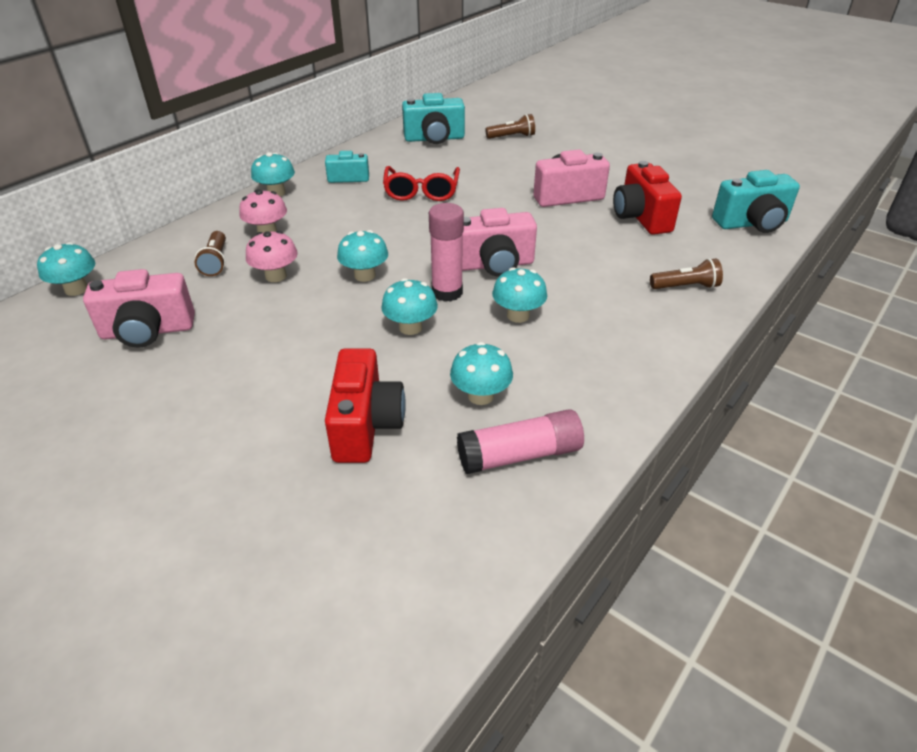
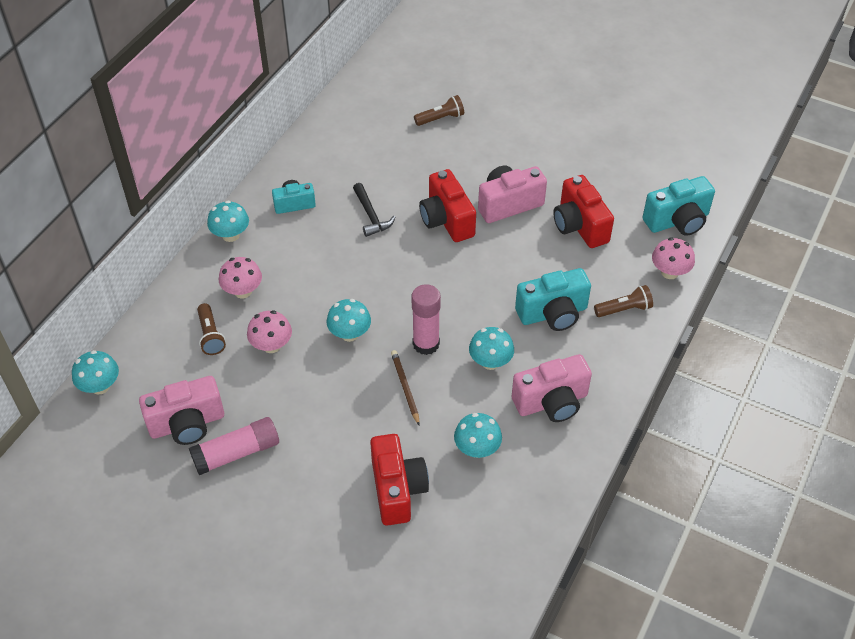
camera: 10 degrees left, 10 degrees up
(410, 327) = (405, 388): turquoise mushroom -> brown pencil
(421, 192) = (371, 215): red glasses -> black hammer
(434, 139) = (363, 131): turquoise camera -> turquoise camera (553, 313)
(494, 265) = (459, 305): pink camera -> pink camera (551, 402)
(498, 201) = (446, 220): none -> red camera
(519, 455) = (516, 498): pink glue stick -> pink glue stick (236, 453)
(742, 261) = (669, 272): none -> pink mushroom

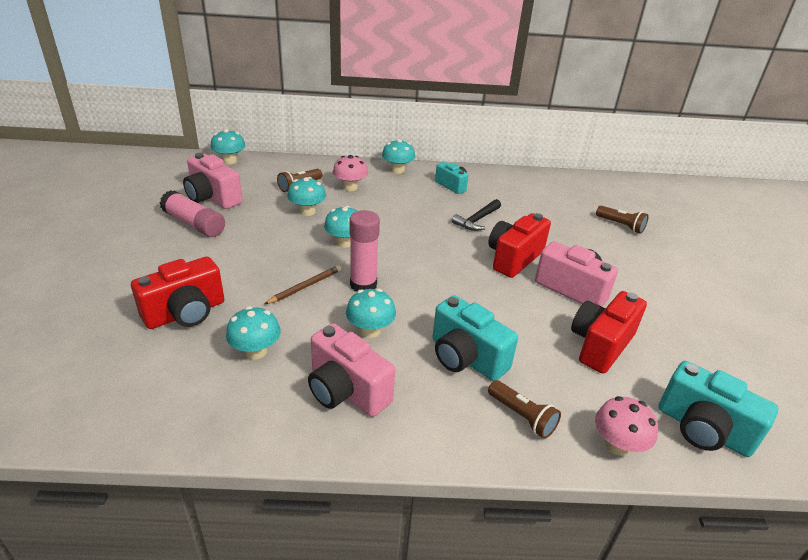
camera: 60 degrees right, 15 degrees down
(271, 345) = (307, 211): pink mushroom -> turquoise mushroom

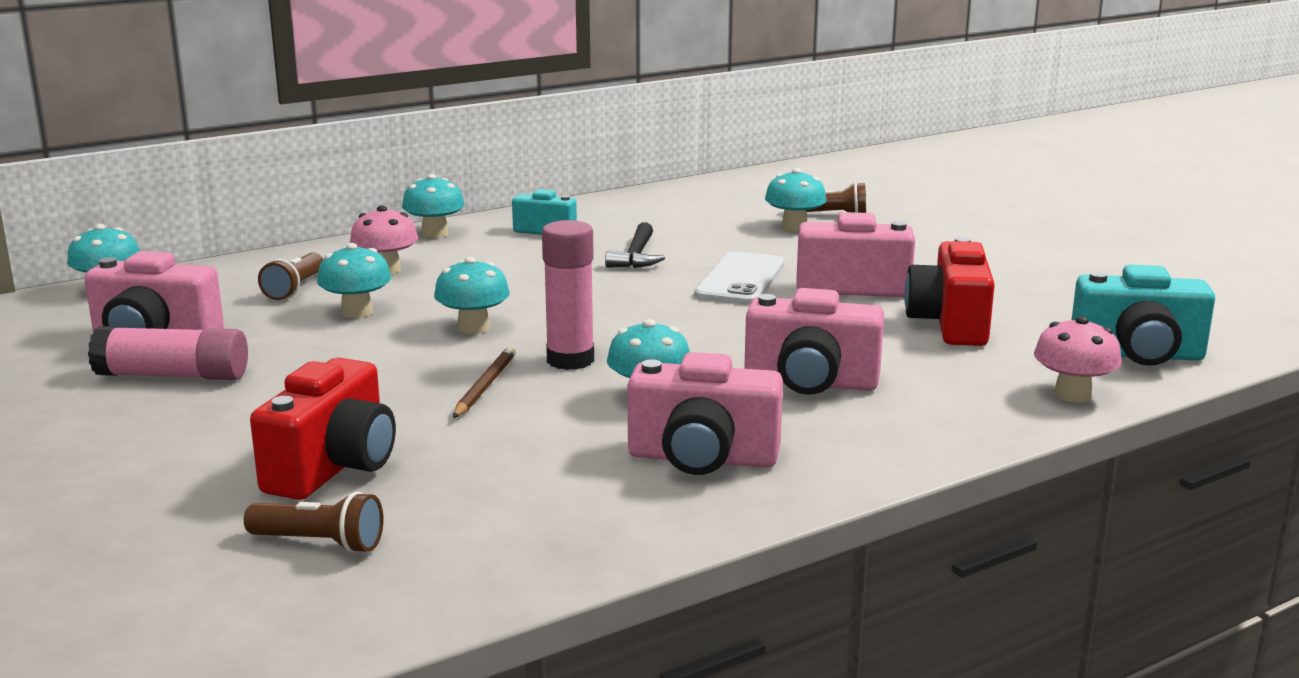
camera: 30 degrees left, 15 degrees down
(256, 351) = (514, 467): turquoise mushroom -> turquoise mushroom (794, 227)
(466, 358) = (810, 383): turquoise camera -> pink camera
(513, 258) = (740, 280): red camera -> white phone
(522, 416) = (945, 408): brown flashlight -> brown flashlight (320, 543)

